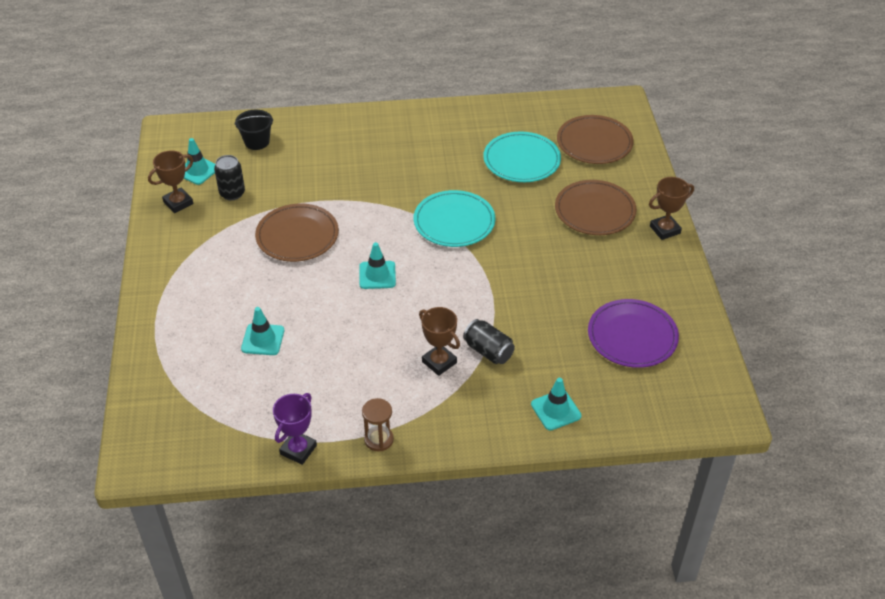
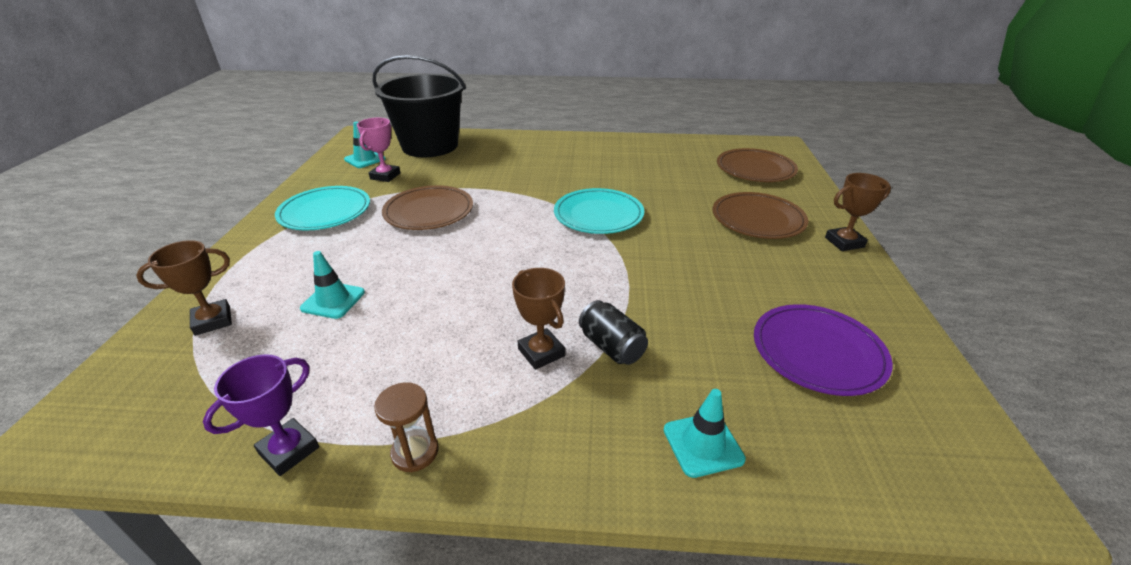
camera: 10 degrees right, 10 degrees down
(178, 203) = (330, 178): brown trophy -> brown trophy (213, 321)
(232, 193) = (385, 176): black can -> pink trophy
(257, 142) = (430, 146): black bucket -> black bucket, size x2.39
(377, 275) = (498, 252): turquoise traffic cone -> none
(521, 160) = (679, 175): turquoise plate -> turquoise plate (325, 212)

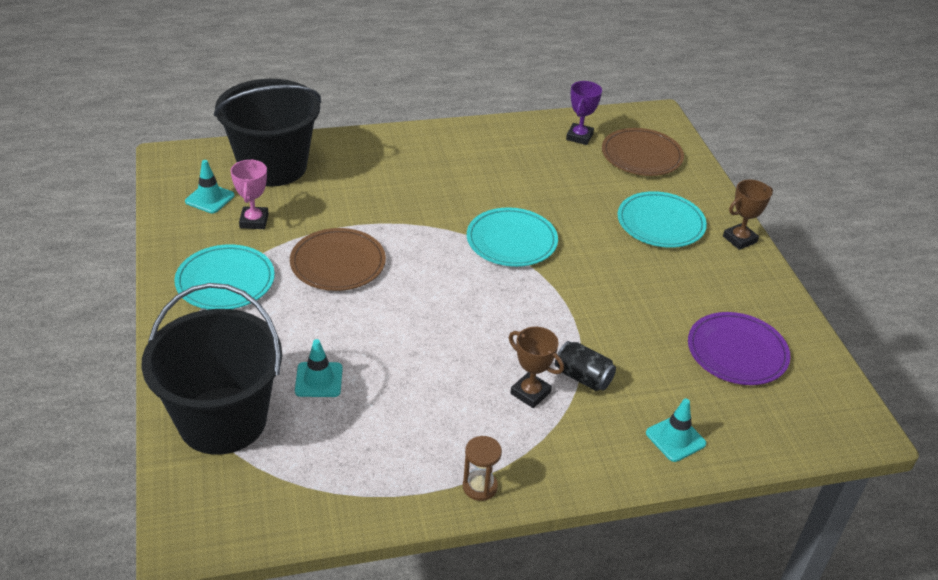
camera: 20 degrees left, 5 degrees up
(213, 321) = (222, 420): brown trophy -> black bucket
(289, 450) = (386, 506): purple trophy -> purple trophy (579, 137)
(758, 219) = (660, 223): brown plate -> turquoise plate

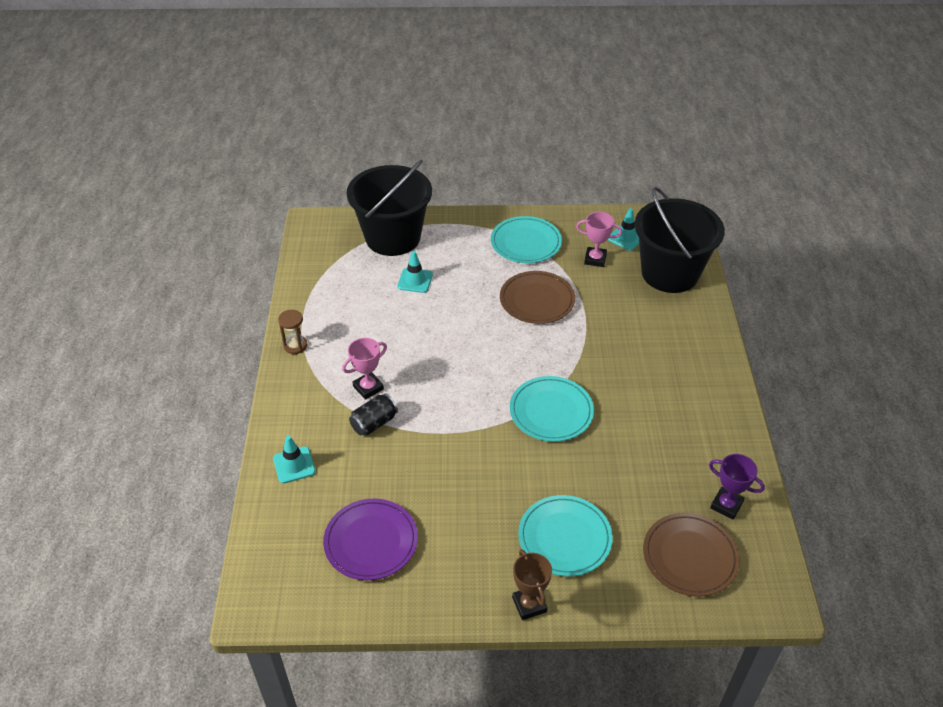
camera: 105 degrees right, 5 degrees up
(530, 393) = (368, 388): brown trophy -> pink trophy

